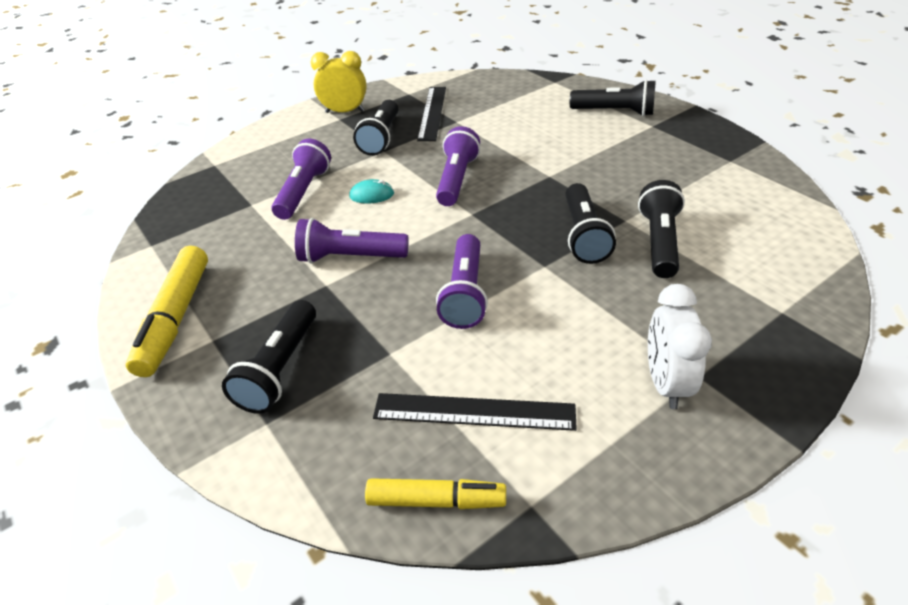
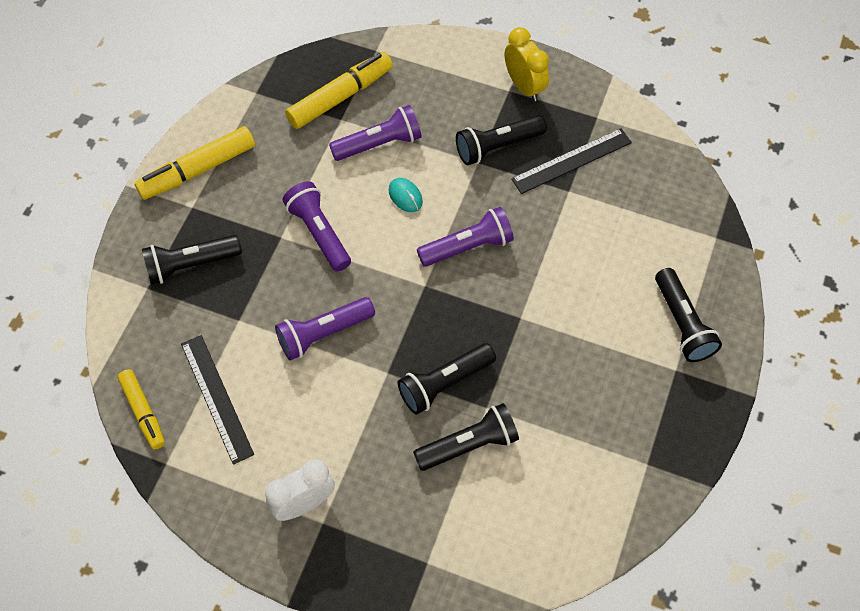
camera: 55 degrees right, 20 degrees up
(229, 197) = (340, 97): none -> yellow marker

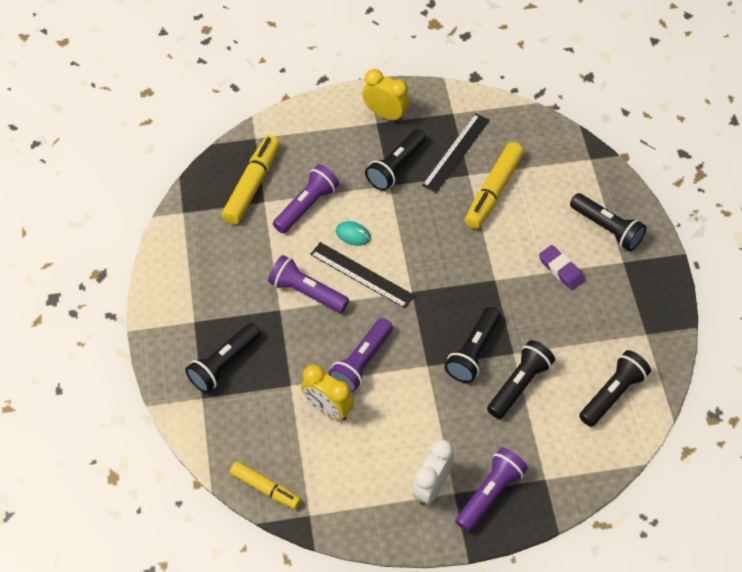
camera: 30 degrees left, 5 degrees down
(198, 170) = (178, 292): yellow marker -> yellow marker (493, 191)
(216, 398) = (314, 449): black ruler -> black ruler (361, 275)
(258, 364) = (328, 409): none -> yellow clock
(468, 247) = (424, 248): purple flashlight -> purple flashlight (490, 494)
(563, 510) = (612, 394): none -> black flashlight
(599, 343) = (561, 270): none -> purple eraser

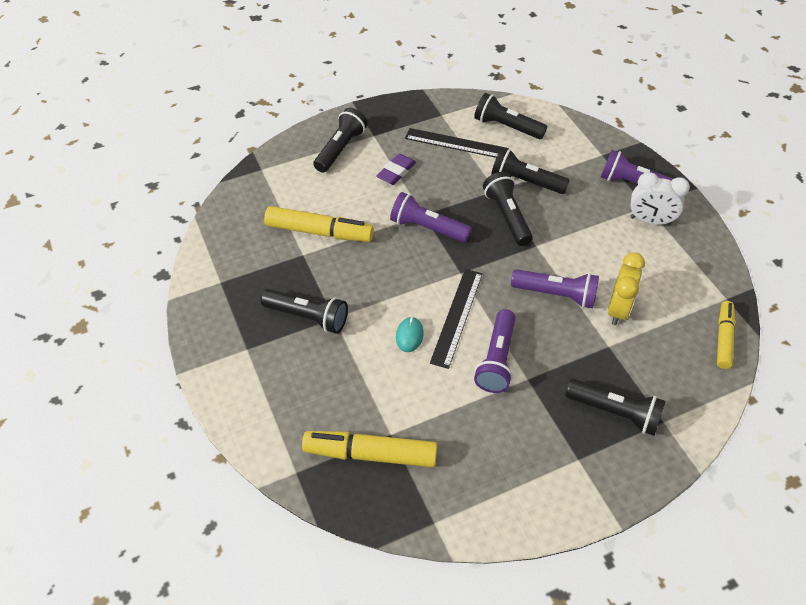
camera: 105 degrees left, 5 degrees down
(306, 206) = (384, 388): purple flashlight -> purple flashlight (427, 228)
(385, 114) = (233, 342): yellow clock -> none
(456, 152) = (275, 269): black ruler -> black ruler (456, 144)
(473, 352) = (507, 216): black flashlight -> black flashlight turned 120 degrees counterclockwise

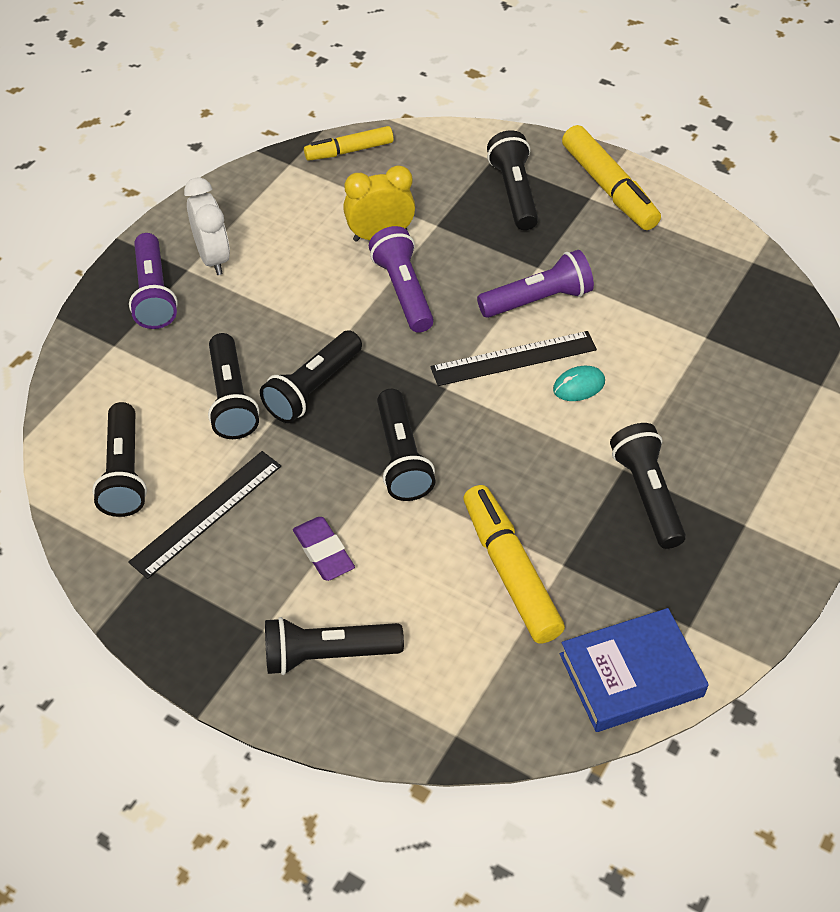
camera: 125 degrees left, 0 degrees up
(222, 243) = (631, 675): none -> blue book
(370, 454) = (742, 340): yellow marker -> yellow marker (609, 188)
(396, 172) = (323, 552): purple eraser -> purple eraser turned 60 degrees clockwise
(427, 228) = (401, 457): purple flashlight -> black flashlight
(456, 144) = (207, 513): black ruler -> black ruler turned 60 degrees clockwise

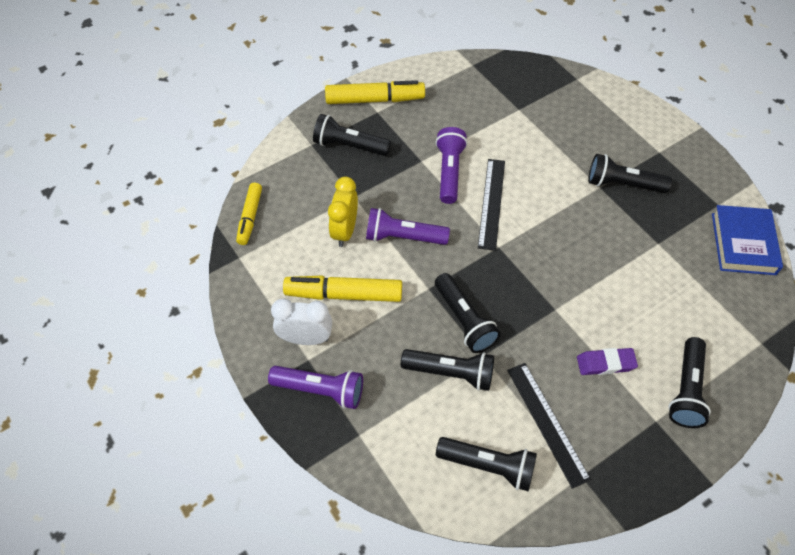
camera: 65 degrees left, 5 degrees up
(401, 457) = (546, 292): black flashlight -> none
(510, 571) = (654, 270): yellow marker -> yellow marker (344, 294)
(578, 386) = (528, 181): turquoise mouse -> none

